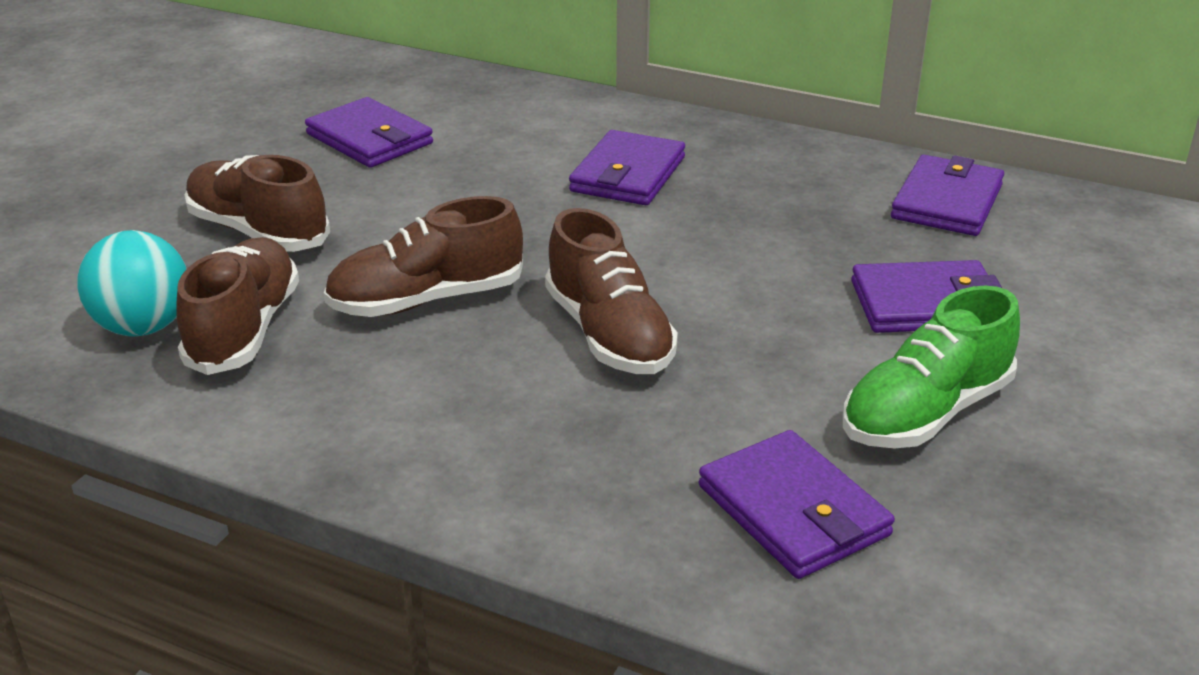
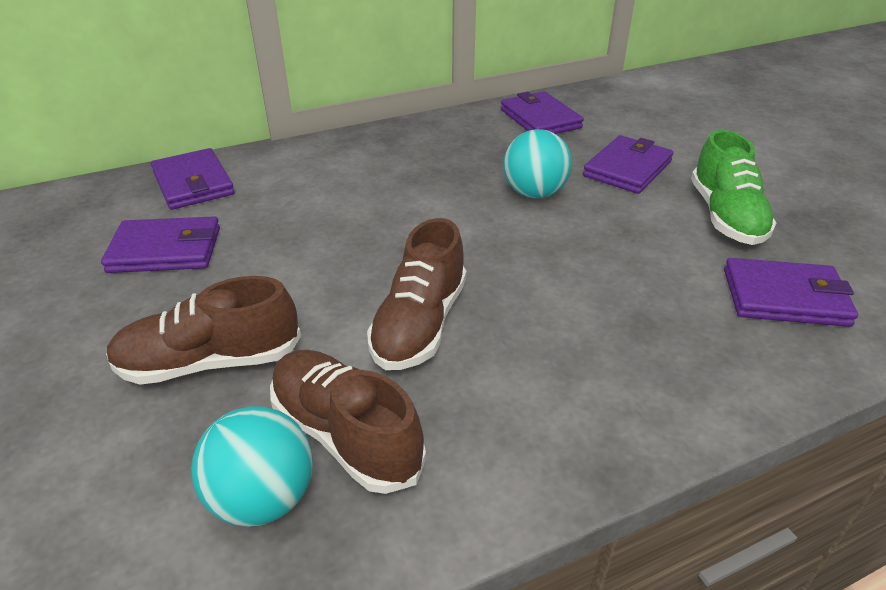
camera: 50 degrees left, 5 degrees up
(609, 335) = (548, 273): brown shoe -> none
(627, 174) = (377, 183): purple wallet -> purple wallet (193, 183)
(757, 267) = (534, 193): none -> turquoise ball

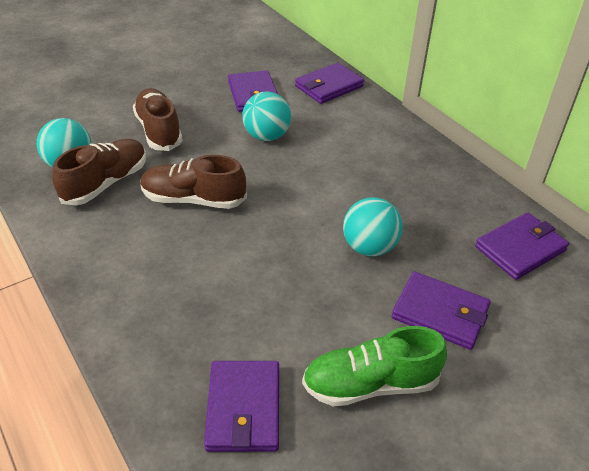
camera: 80 degrees right, 5 degrees up
(288, 246) = (267, 136): none -> turquoise ball

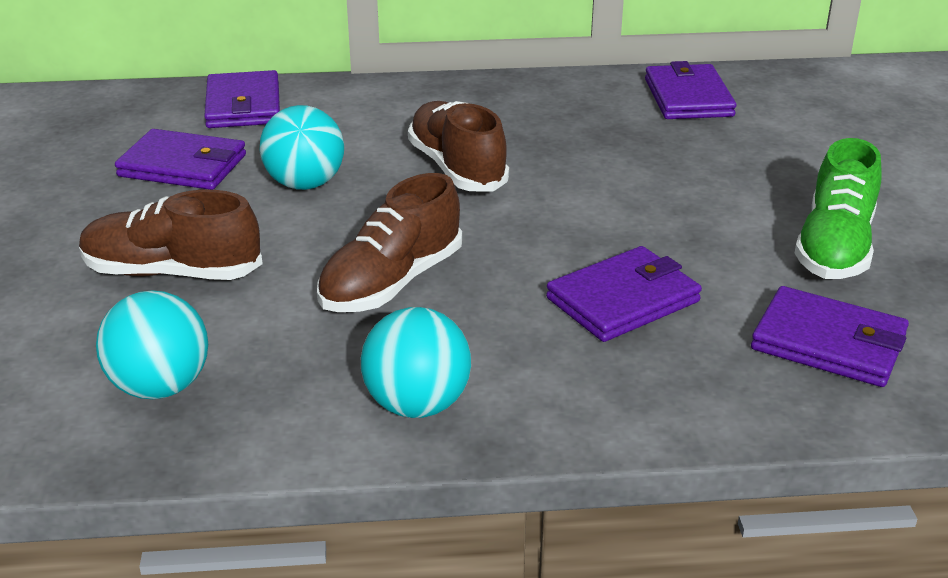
camera: 60 degrees left, 10 degrees down
(106, 183) = (260, 357): brown shoe -> brown shoe (457, 168)
(369, 247) = (613, 180): turquoise ball -> turquoise ball (417, 405)
(440, 313) = (754, 173): purple wallet -> purple wallet (623, 300)

